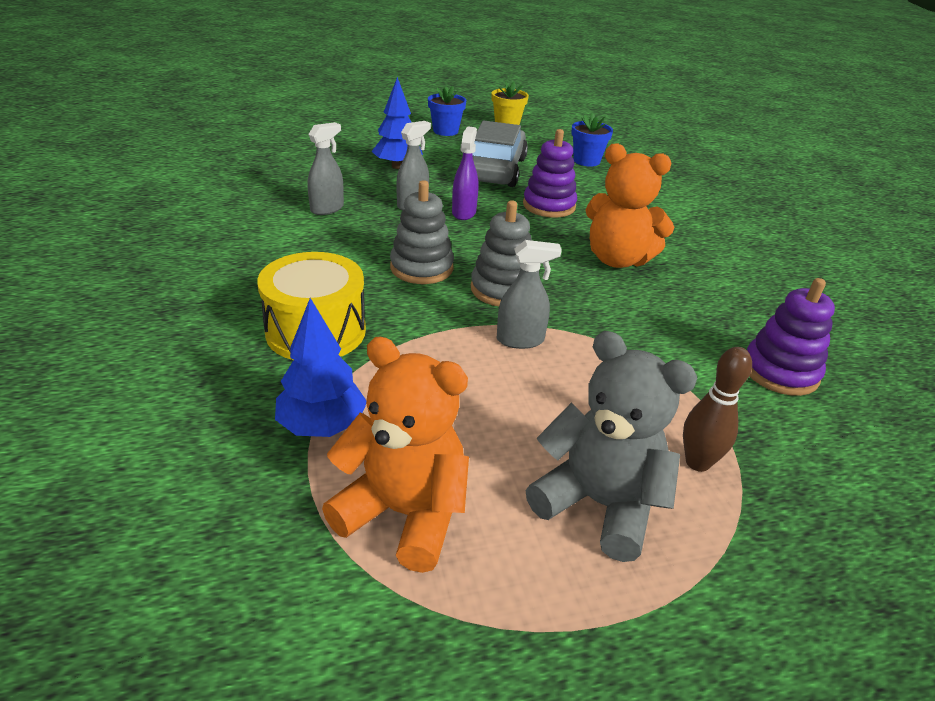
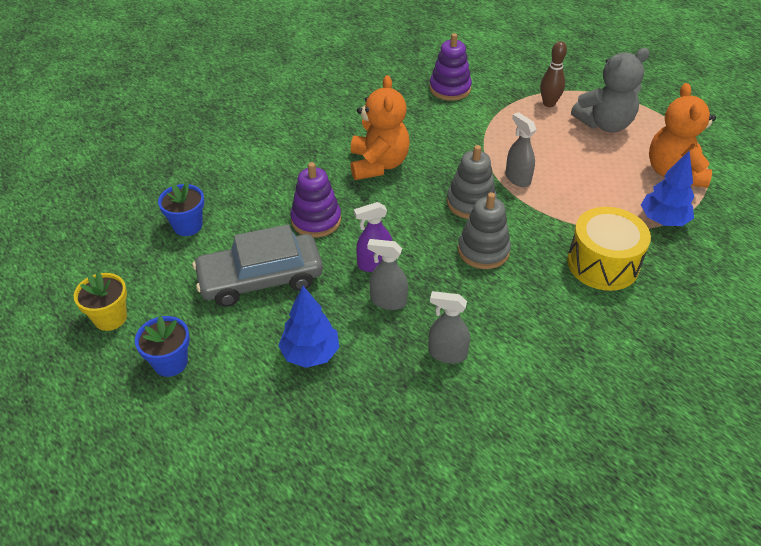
camera: 115 degrees left, 10 degrees up
(599, 504) = (605, 124): grey teddy bear -> grey teddy bear turned 120 degrees counterclockwise

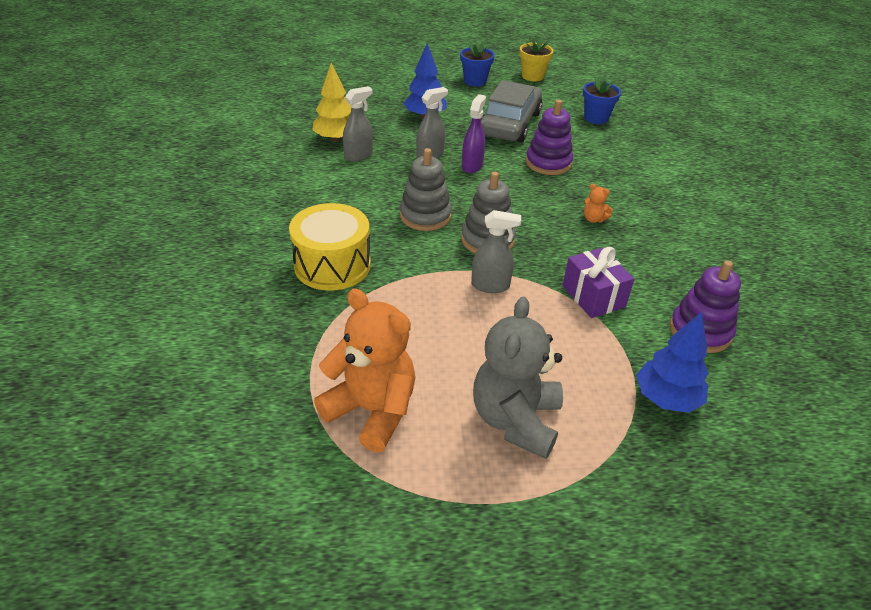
camera: 125 degrees right, 5 degrees down
(378, 164) = (593, 219): orange teddy bear -> orange teddy bear, size x0.40
(437, 396) = (336, 139): none -> yellow tree
(470, 134) = (593, 296): none -> purple gift
(549, 104) = (602, 398): brown bowling pin -> none
(663, 220) = (325, 341): blue tree -> blue tree (666, 399)

